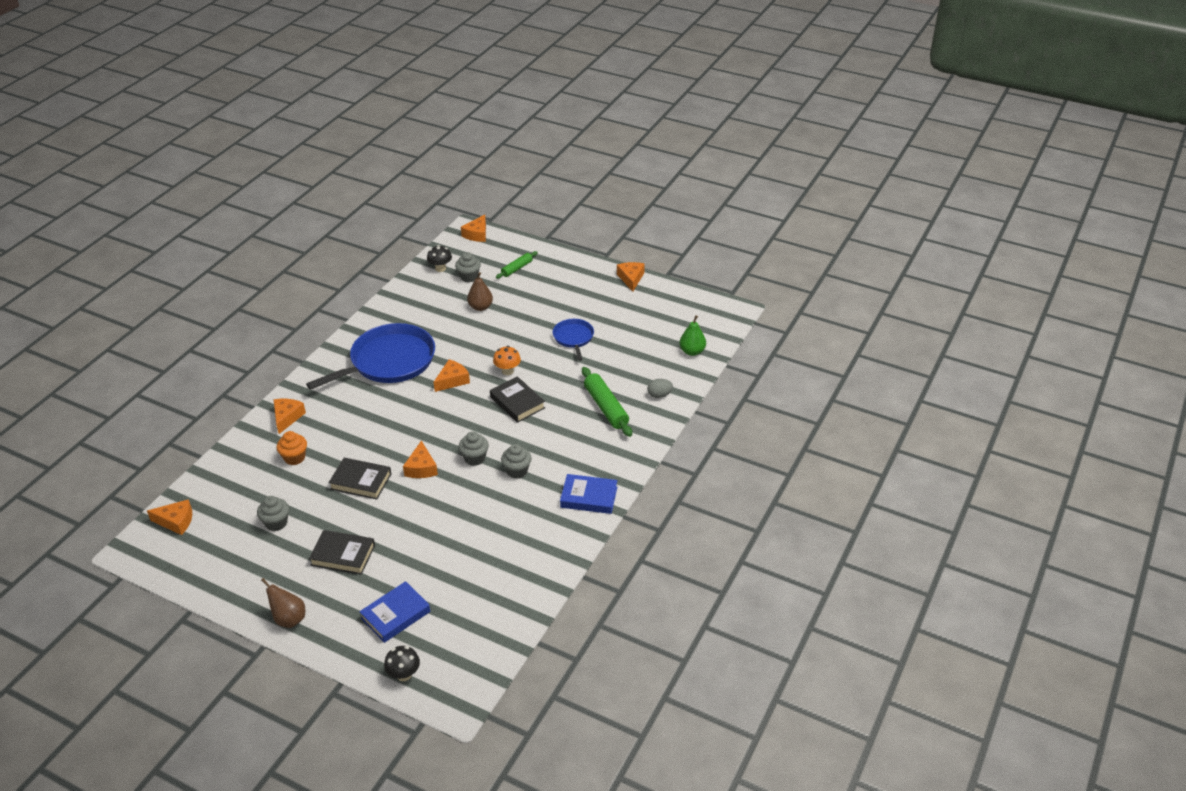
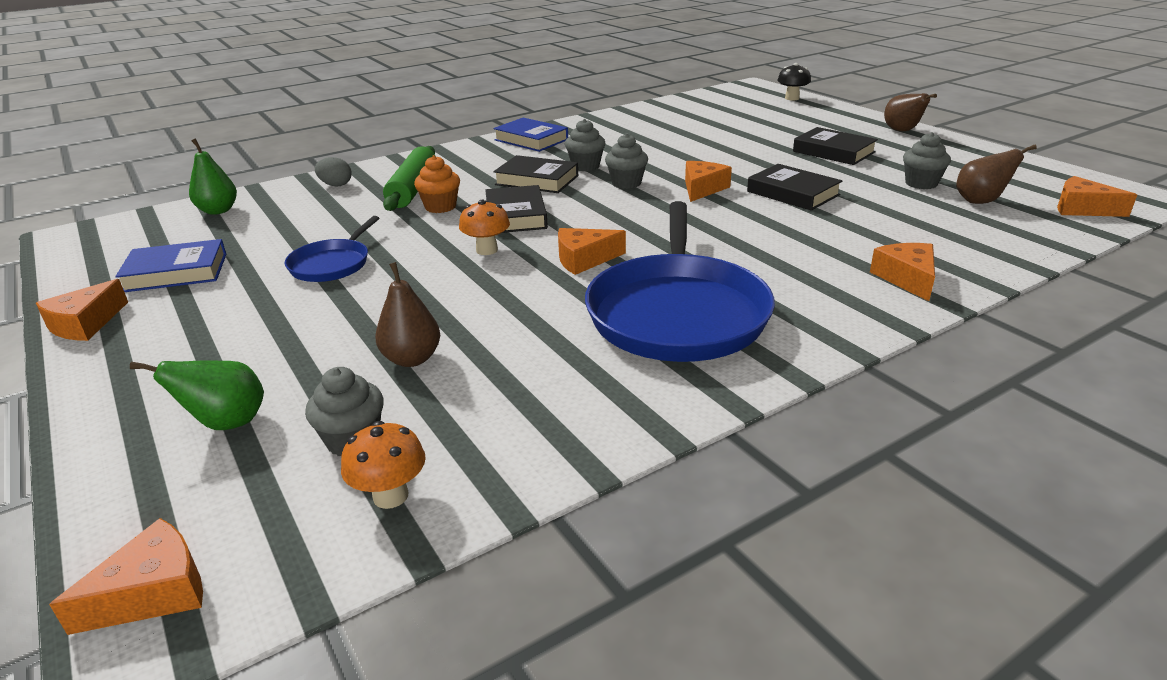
camera: 150 degrees left, 10 degrees down
(239, 510) = (980, 201): none -> brown pear
(287, 417) = (907, 278): orange cheese -> orange cheese turned 135 degrees clockwise
(294, 458) = (893, 231): orange cupcake -> orange cupcake (440, 207)
(389, 361) = (677, 313): blue pan -> blue pan turned 75 degrees counterclockwise
(395, 615) = (787, 118): blue book -> blue book (176, 272)
(440, 268) = (390, 496): black mushroom -> orange mushroom
(517, 268) = (227, 423): green rolling pin -> green pear
(536, 442) = (536, 180): none -> black book

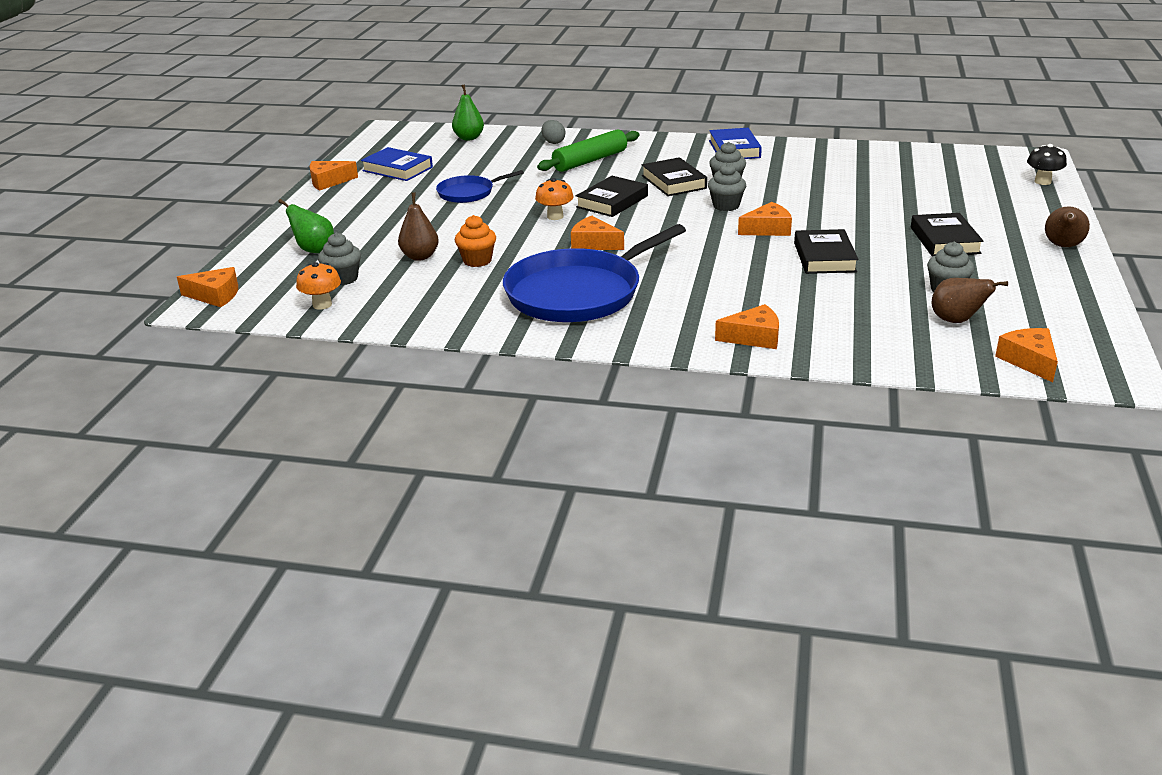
camera: 45 degrees right, 0 degrees up
(440, 207) = (582, 179): orange cupcake -> orange cupcake (477, 260)
(907, 278) = (754, 337): orange cheese -> orange cheese turned 45 degrees clockwise

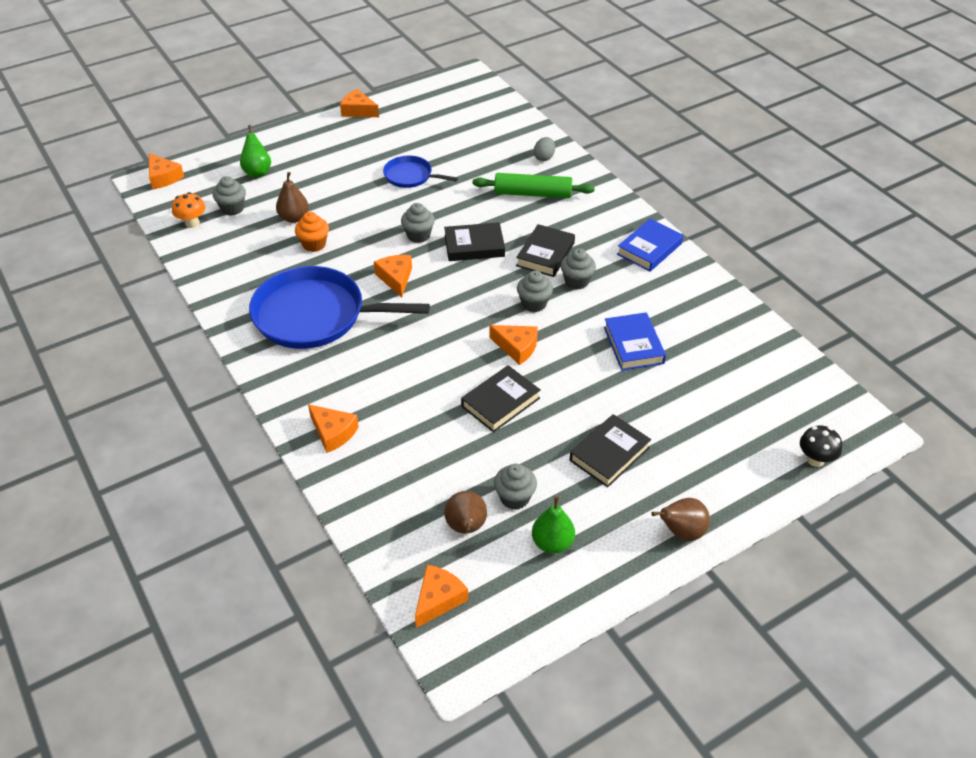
camera: 45 degrees right, 15 degrees up
(397, 169) = (411, 123): blue book -> blue book (633, 345)
(469, 138) = (501, 118): green pear -> green pear (552, 543)
(555, 216) = (418, 235): orange mushroom -> grey cupcake

